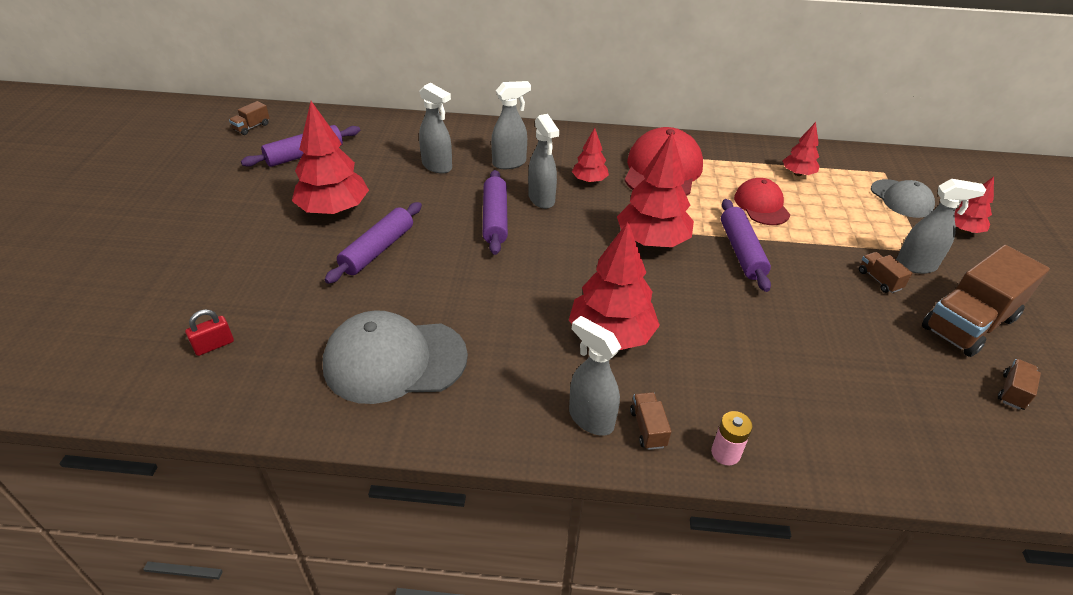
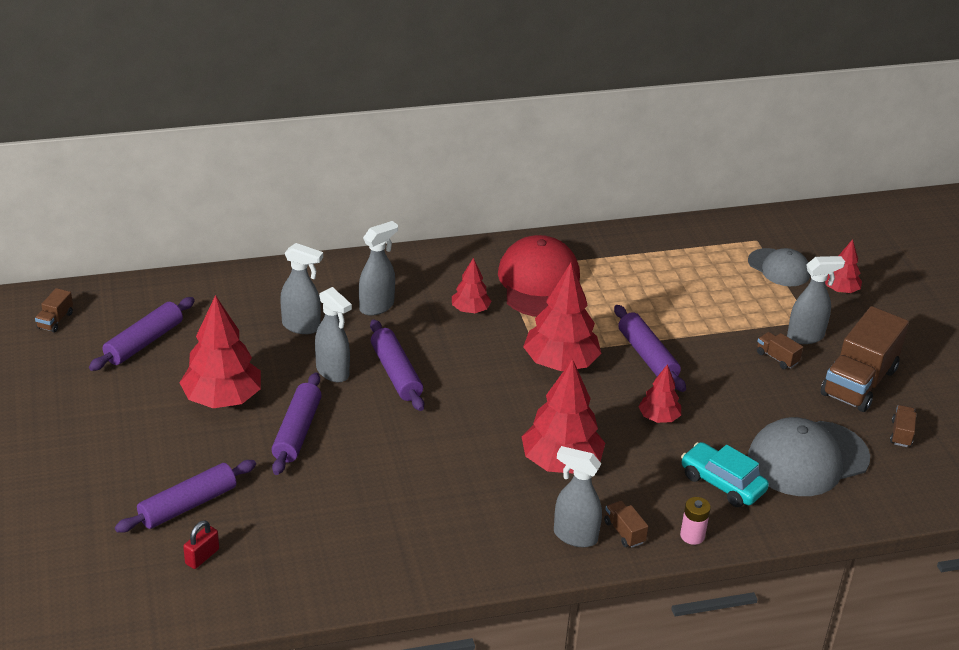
camera: 20 degrees left, 5 degrees down
(238, 293) = (188, 505): none -> purple rolling pin
(394, 360) = (380, 530): grey cap -> grey cap (807, 459)
(541, 199) = (432, 342): grey spray bottle -> grey spray bottle (333, 372)
(761, 205) = (650, 303): red cap -> none
(780, 399) = (722, 483): none -> turquoise car
(798, 174) = (674, 259): red tree -> red tree (659, 418)

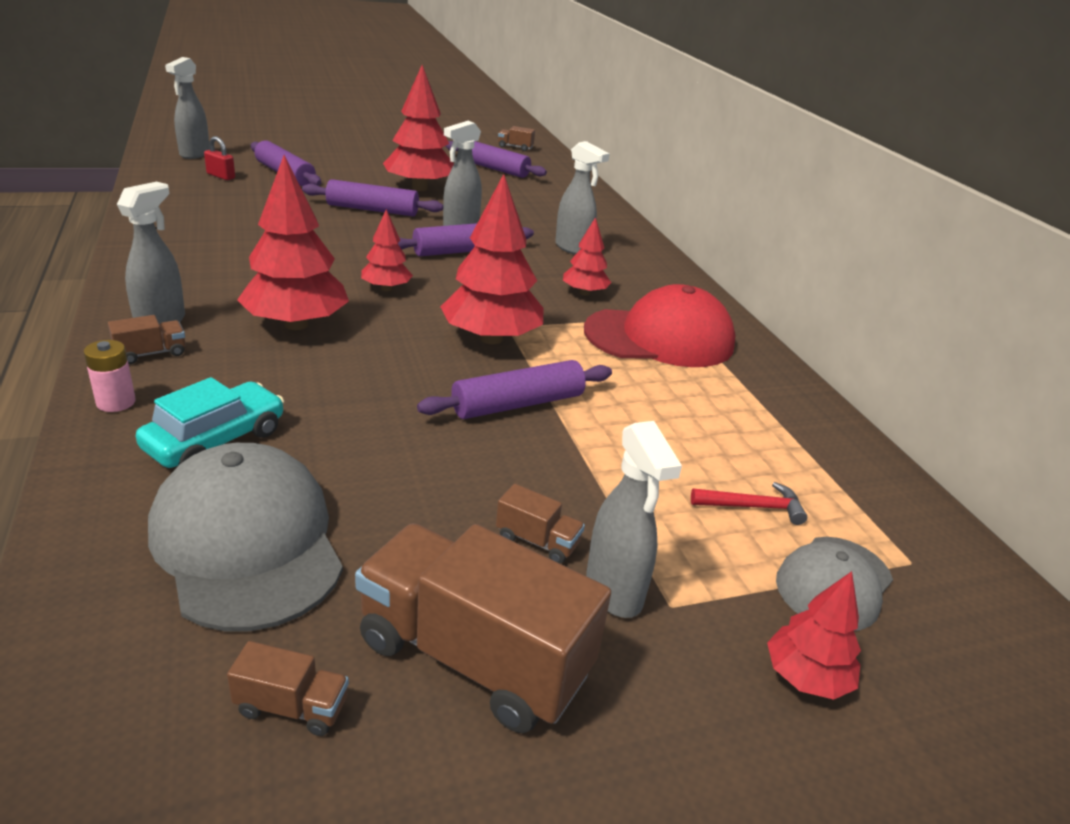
camera: 85 degrees right, 5 degrees down
(301, 326) = (529, 217): grey spray bottle -> grey spray bottle (194, 154)
(659, 418) = (375, 400): red tree -> red tree (386, 288)
(727, 280) = (753, 507): none -> red hammer
(777, 358) = (537, 541): brown truck -> brown truck turned 75 degrees clockwise

